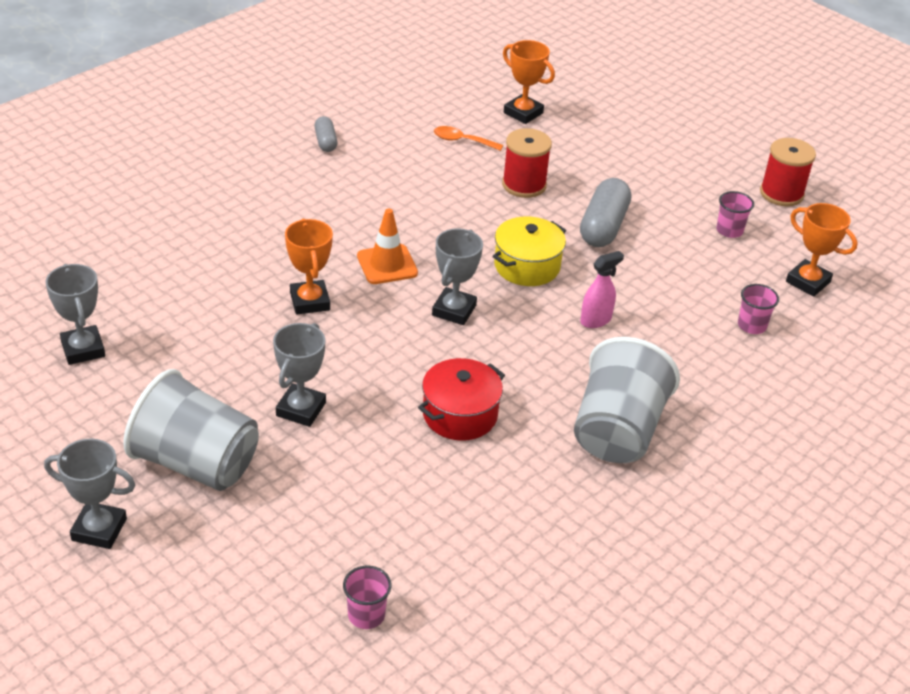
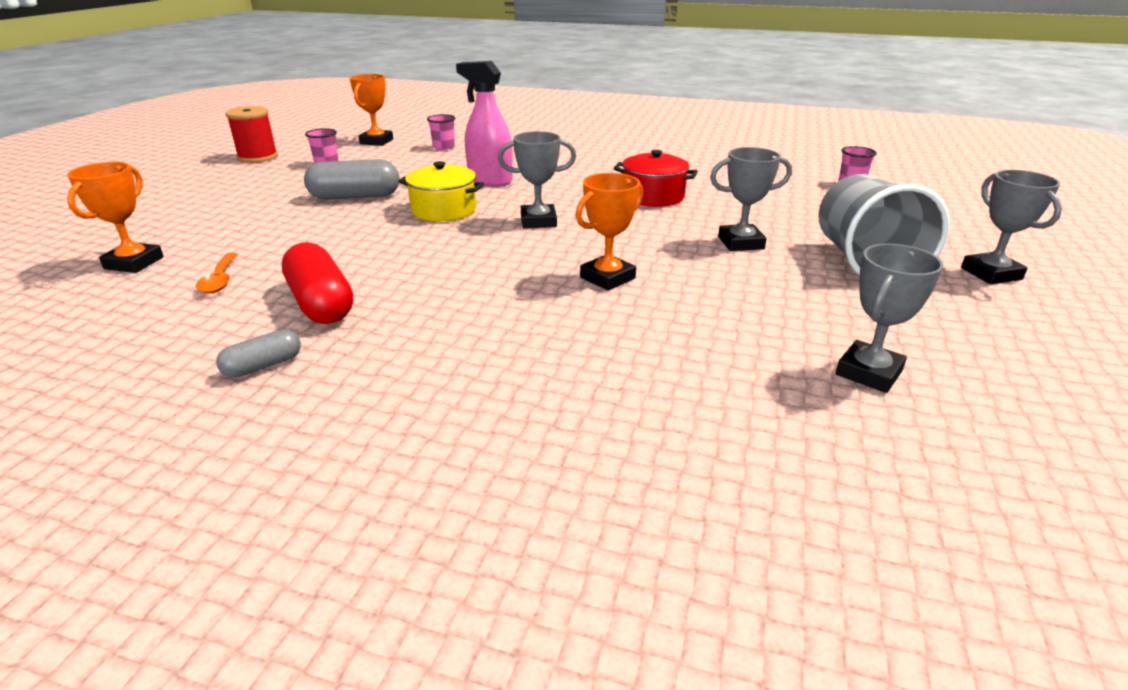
camera: 115 degrees left, 10 degrees down
(387, 265) = (505, 260): orange traffic cone -> none
(388, 172) = (321, 303): none -> red capsule
(524, 185) = (303, 234): red spool -> none
(596, 320) = (490, 180): pink spray bottle -> pink spray bottle, size x1.64
(617, 431) = (598, 160): grey cup -> none

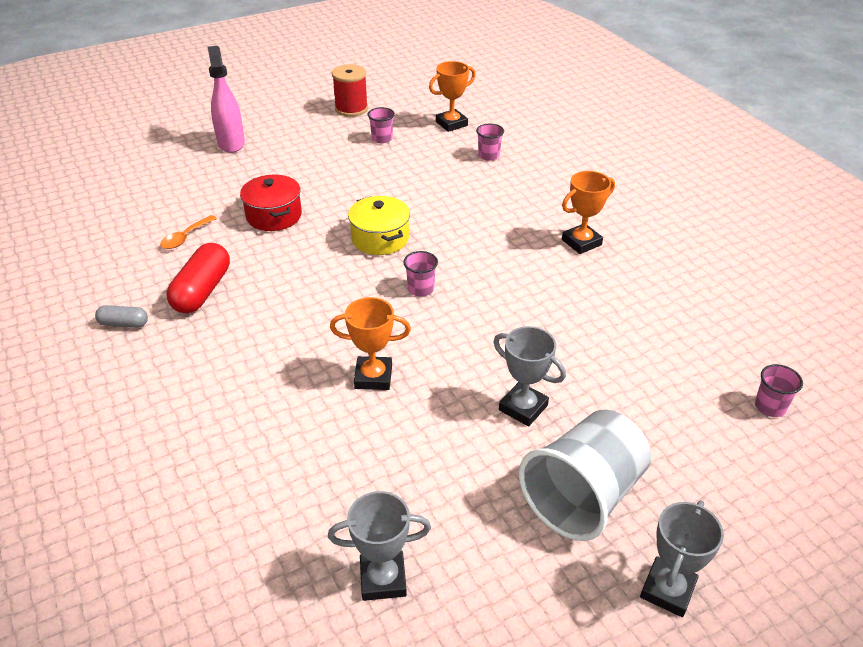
camera: 45 degrees right, 10 degrees up
(134, 263) = (169, 196): orange trophy -> orange trophy (581, 242)
(355, 197) = (348, 191): grey capsule -> none
(490, 180) = (459, 219): pink spray bottle -> pink spray bottle (231, 143)
(538, 221) = (421, 289): grey trophy -> pink cup
(653, 196) = (550, 311): red pot -> red pot (274, 216)

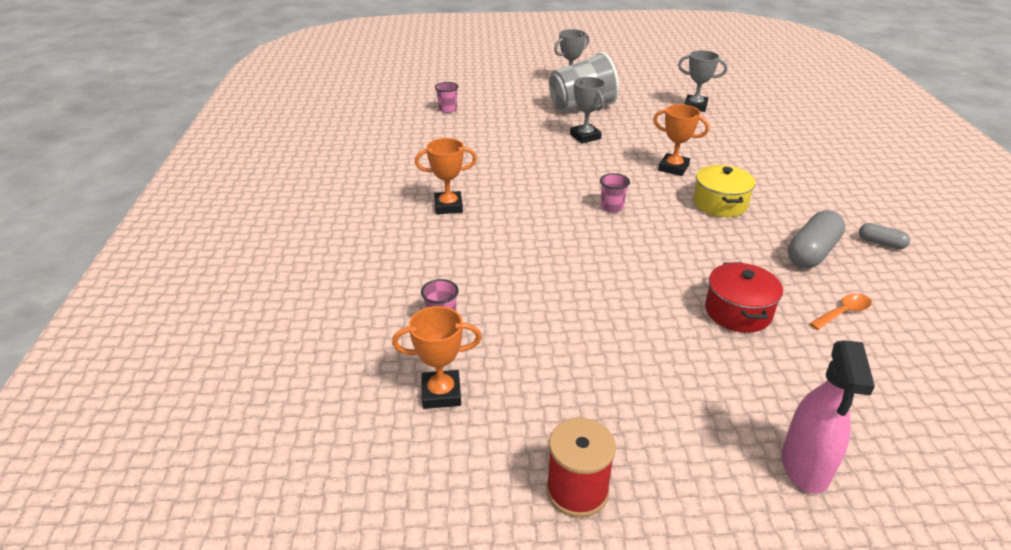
camera: 155 degrees left, 5 degrees down
(202, 291) = (812, 252): red capsule -> grey capsule
(380, 238) = (627, 256): yellow pot -> yellow pot (720, 204)
(382, 139) = (559, 395): pink cup -> none

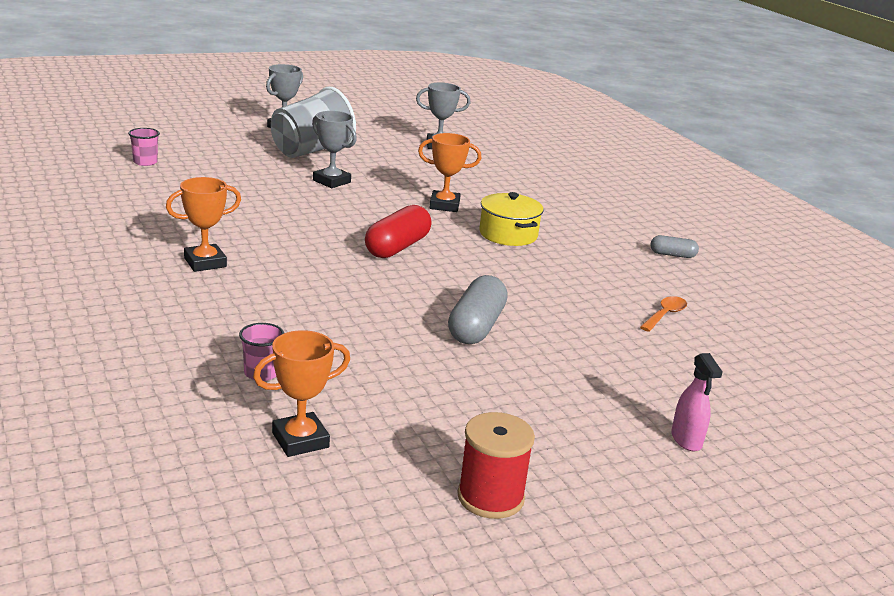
camera: 25 degrees left, 10 degrees down
(612, 207) = (397, 247): pink cup -> red capsule
(738, 311) = (570, 326): red pot -> none
(805, 467) = (686, 440): pink spray bottle -> pink spray bottle, size x0.61
(812, 252) = (615, 268): grey capsule -> grey capsule (476, 327)

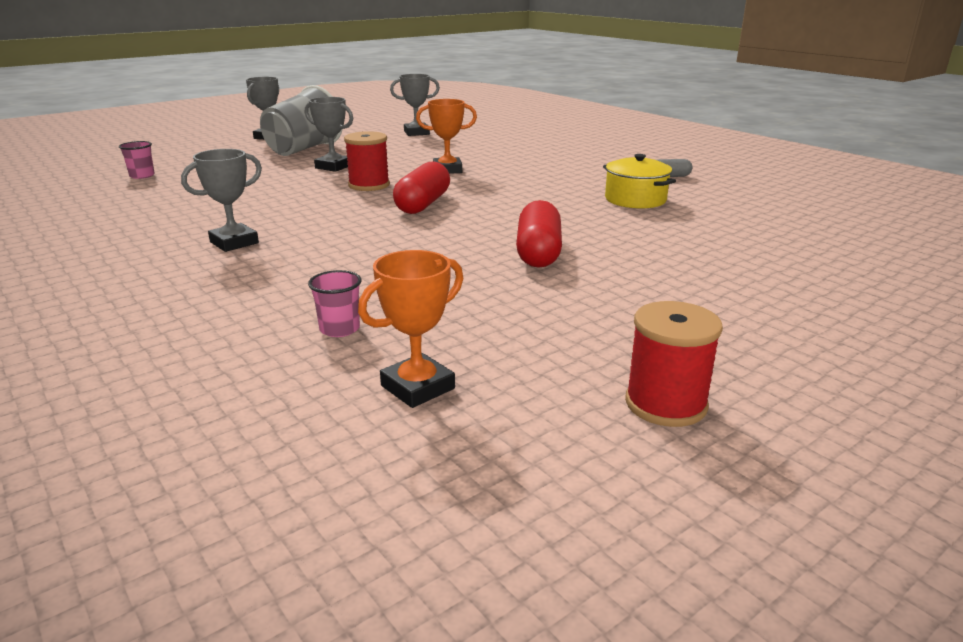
camera: 10 degrees left, 0 degrees up
(205, 262) = (234, 242): orange trophy -> grey trophy
(356, 213) = (369, 185): none -> red spool
(476, 327) = (538, 253): grey capsule -> red capsule
(508, 234) = (518, 182): yellow pot -> yellow pot (635, 199)
(665, 315) = (700, 218): orange spoon -> none
(686, 440) = (810, 311): pink spray bottle -> none

